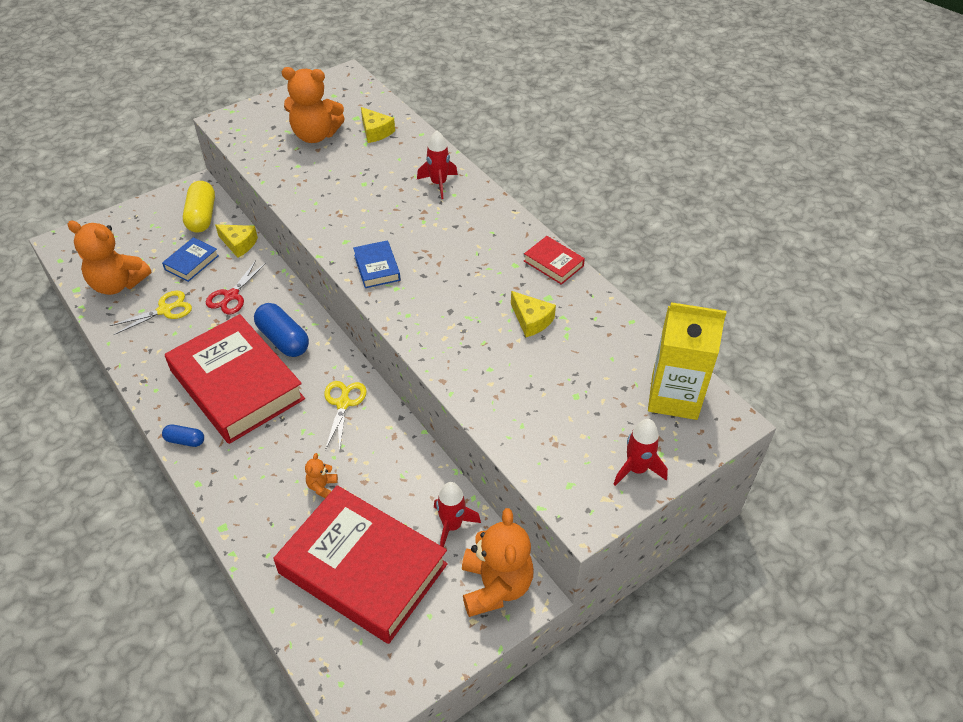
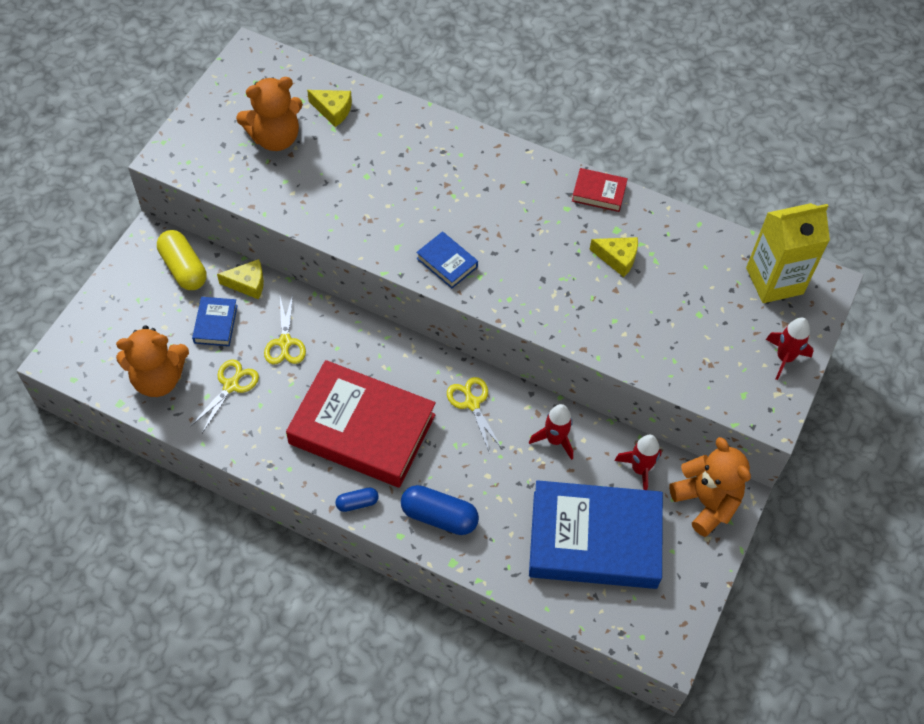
camera: 30 degrees left, 10 degrees up
(231, 296) = (285, 343): red scissors -> yellow scissors
(283, 339) = (370, 365): blue capsule -> blue capsule (439, 516)
(322, 486) = (510, 487): orange teddy bear -> none
(363, 568) = (594, 539): red book -> blue book
(438, 184) = (438, 148): red rocket -> red rocket (555, 440)

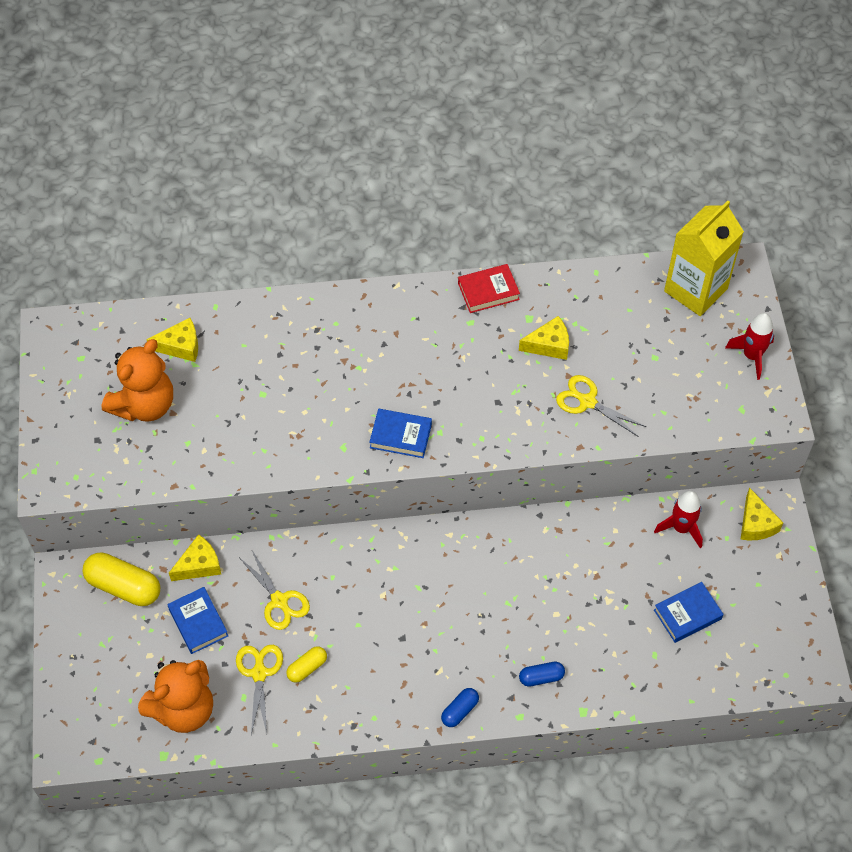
camera: 30 degrees left, 0 degrees up
(268, 402) = (307, 668): none -> yellow capsule
(362, 429) = (413, 639): red book -> none
(439, 516) = (541, 677): blue capsule -> blue capsule, size x0.54
(472, 403) = (494, 555): yellow scissors -> yellow scissors (587, 401)
(555, 440) = (591, 545): red rocket -> none
(594, 539) = (687, 614): blue book -> blue book, size x0.42
(706, 502) = (756, 524): orange teddy bear -> yellow cheese

